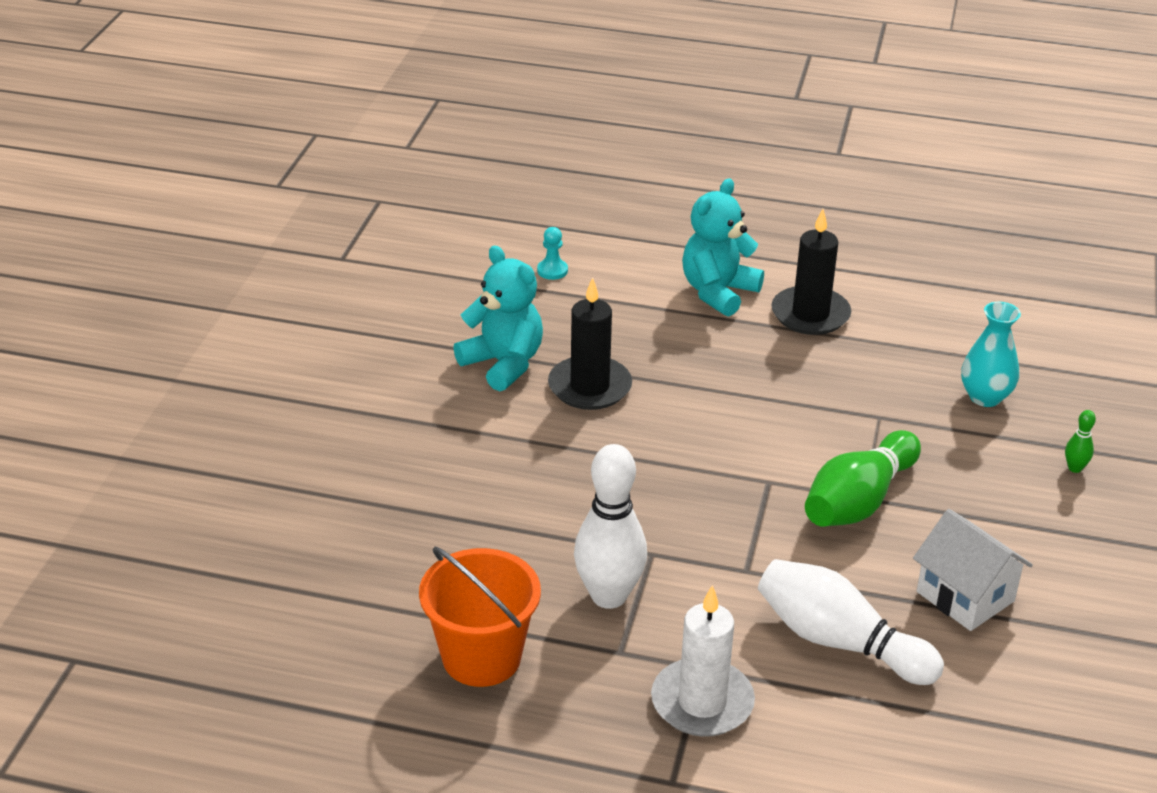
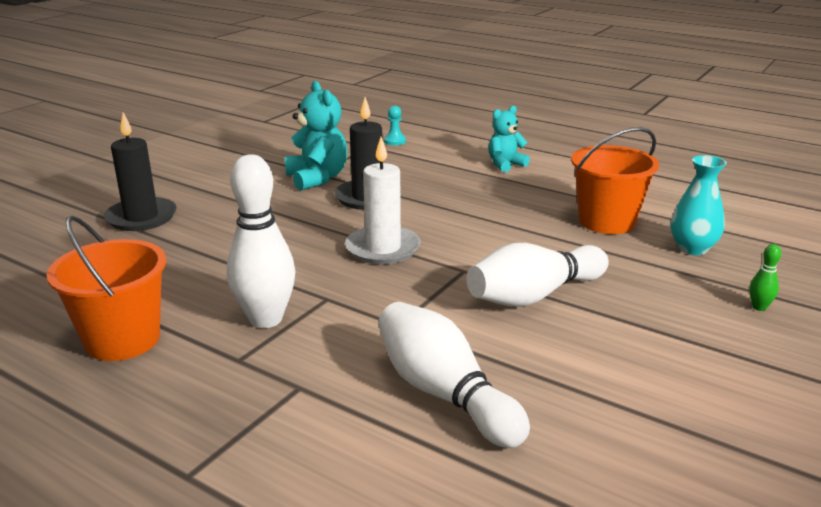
camera: 20 degrees right, 10 degrees down
(702, 702) = (275, 414): white candle -> white candle (383, 249)
(718, 292) = (505, 164): turquoise teddy bear -> turquoise teddy bear, size x0.64
(810, 314) = (569, 184): black candle -> black candle (141, 217)
(858, 501) = (534, 295): green bowling pin -> white bowling pin
(881, 372) = (606, 221): none -> orange bucket
(965, 596) = (595, 383): white house -> none

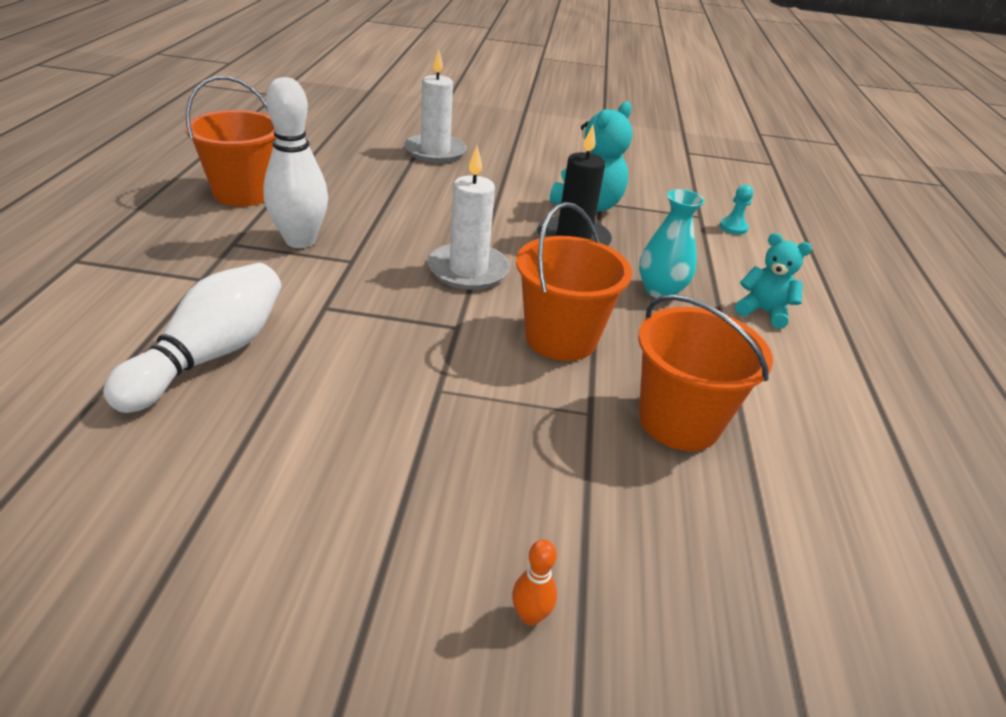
camera: 60 degrees right, 10 degrees up
(141, 217) = (435, 151): black candle -> white candle
(500, 235) = (561, 338): none -> orange bucket
(534, 295) = (431, 385): white bowling pin -> none
(692, 248) = (670, 521): turquoise vase -> turquoise vase (660, 291)
(759, 307) = (530, 616): green bowling pin -> orange bowling pin

